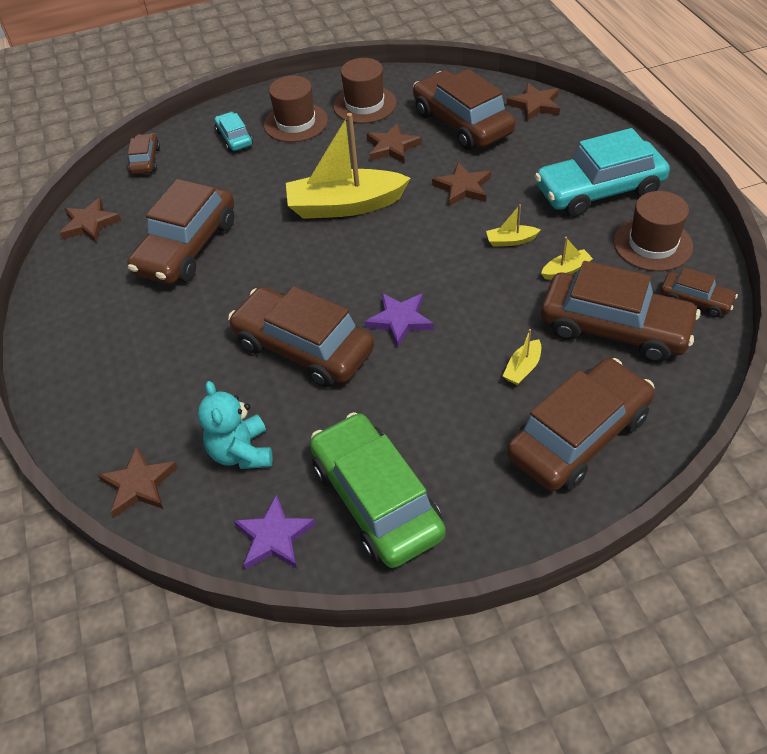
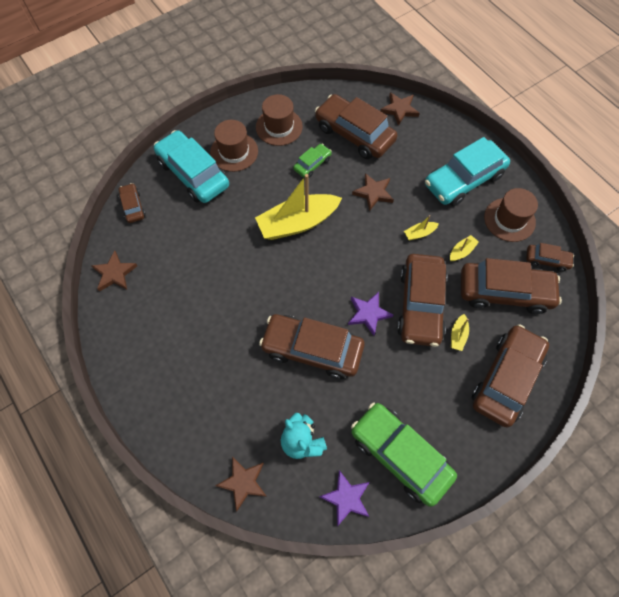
camera: 20 degrees left, 15 degrees up
(187, 247) = (197, 281): brown car -> brown car (420, 305)
(234, 138) = (193, 174): turquoise car -> turquoise car, size x2.05
(392, 147) = (312, 164): brown star -> green car

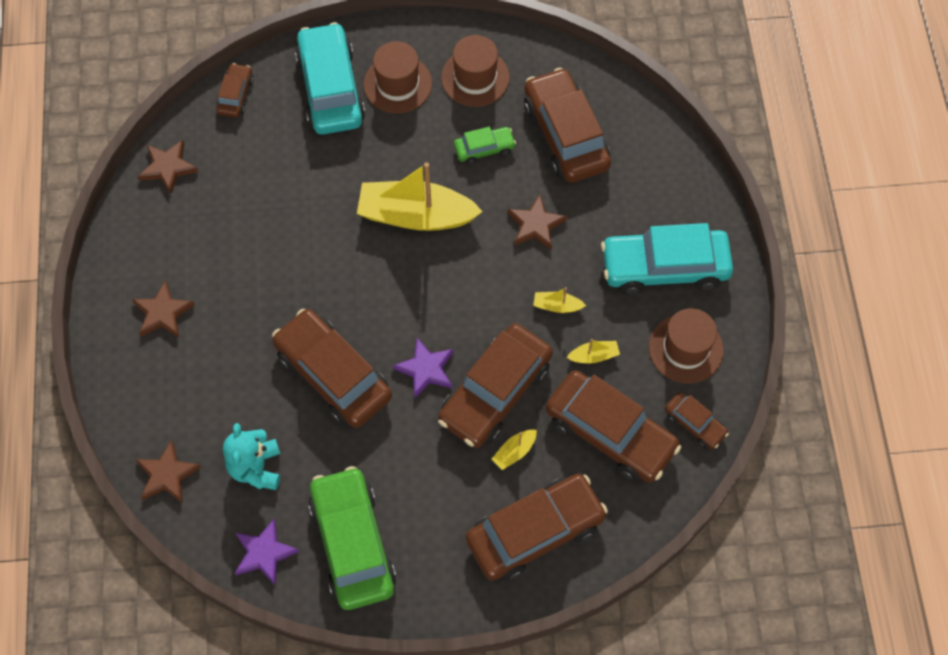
camera: 30 degrees right, 0 degrees up
(399, 110) = (649, 130): brown star -> brown star (163, 313)

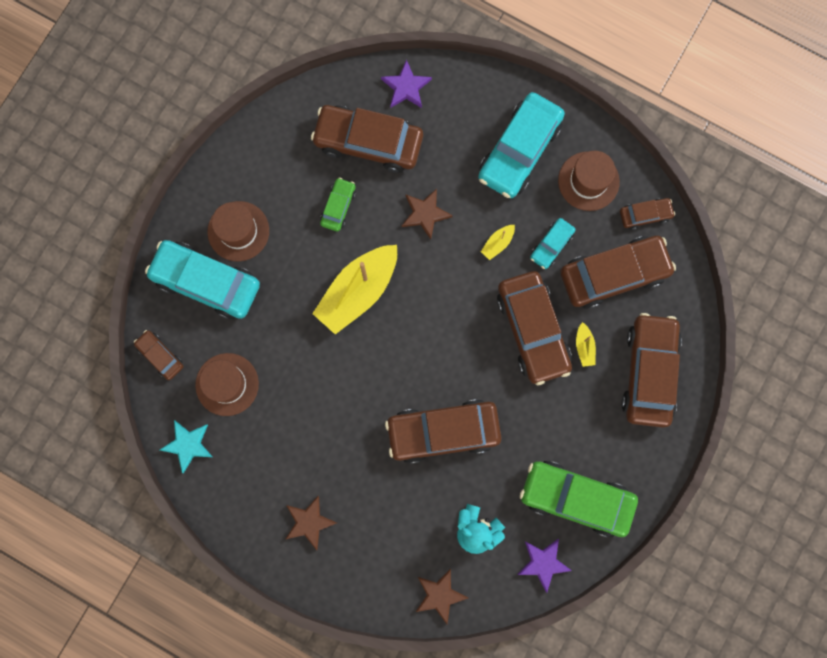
camera: 55 degrees left, 15 degrees up
(168, 167) = (188, 445): brown star -> turquoise star
(426, 369) = (483, 365): purple star -> purple star (406, 87)
(475, 78) = (274, 172): brown hat -> brown hat (227, 384)
(593, 356) = (551, 245): yellow boat -> turquoise car

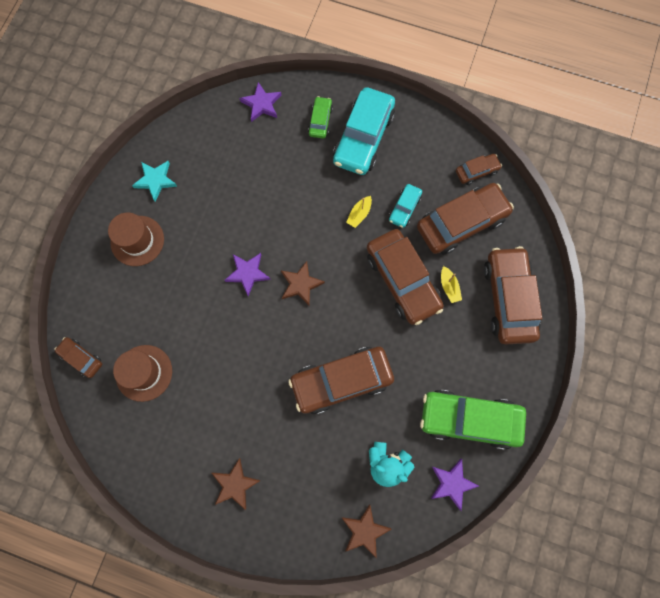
camera: 10 degrees left, 5 degrees down
(188, 445) = (115, 433): turquoise star -> turquoise star (155, 180)
(206, 282) = (115, 288): turquoise car -> none
(338, 206) = (220, 207): green car -> green car (320, 121)
(358, 291) = (247, 273): yellow boat -> purple star
(368, 142) = (237, 152): brown car -> none
(425, 214) = (294, 200): brown star -> brown star (301, 284)
(588, 181) = (424, 152): brown hat -> none

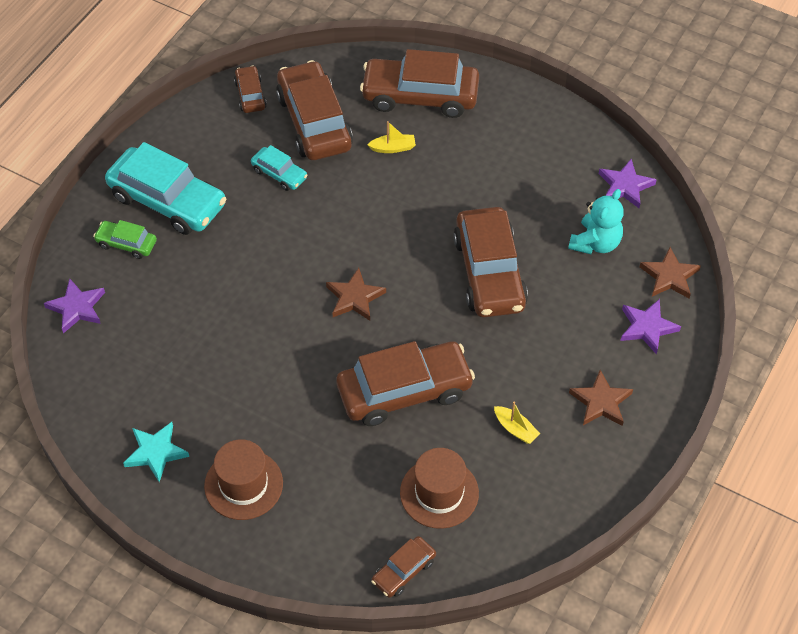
camera: 80 degrees left, 20 degrees down
(247, 273) = (325, 355): purple star -> purple star (647, 327)
(359, 214) = (274, 221): yellow boat -> yellow boat (515, 429)
(402, 280) = (374, 191): brown car -> brown car (404, 391)
(469, 419) = (555, 158): green car -> none

